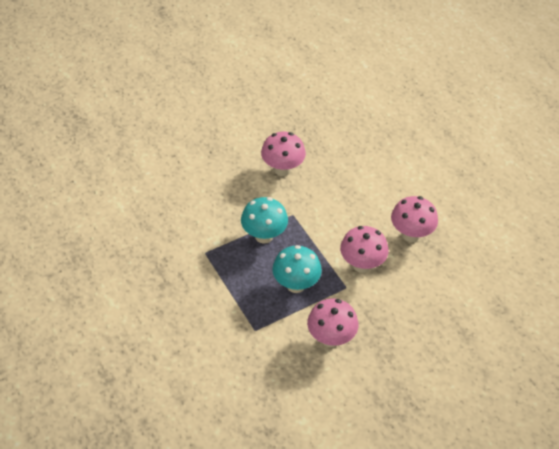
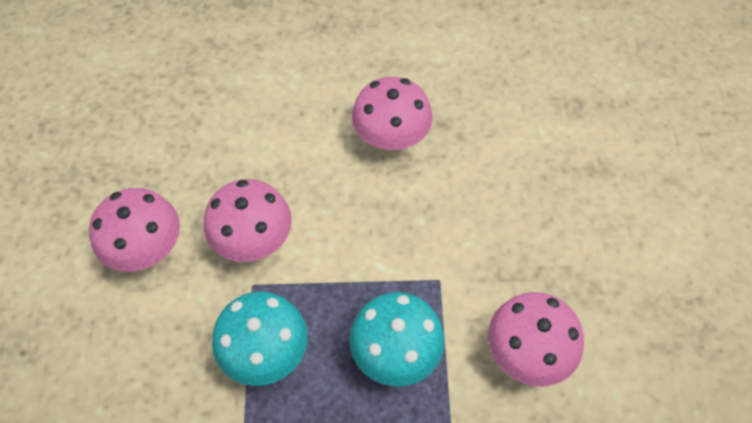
camera: 60 degrees left, 10 degrees up
(361, 265) = (409, 235): pink mushroom -> pink mushroom (255, 243)

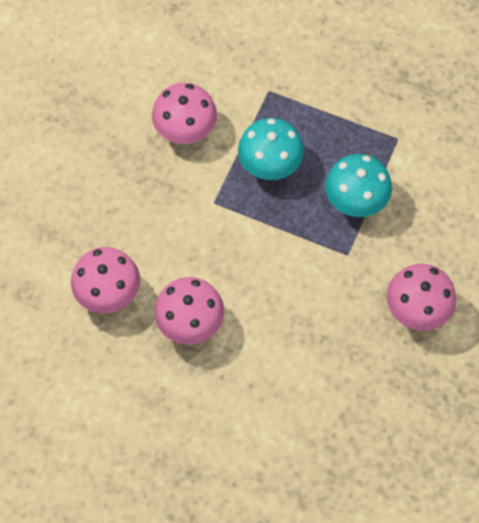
camera: 155 degrees left, 5 degrees up
(255, 243) = (334, 285): pink mushroom -> pink mushroom (109, 295)

